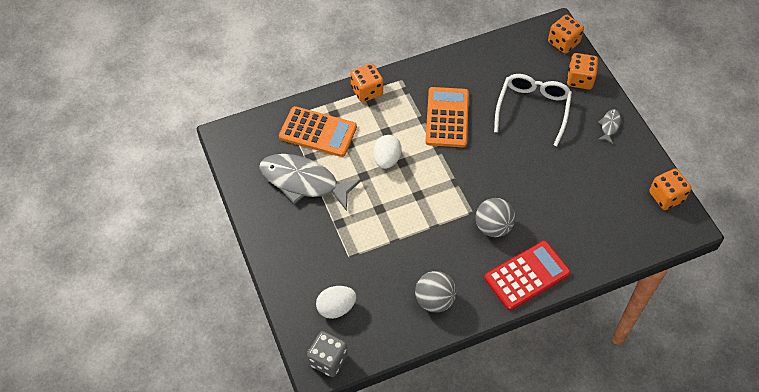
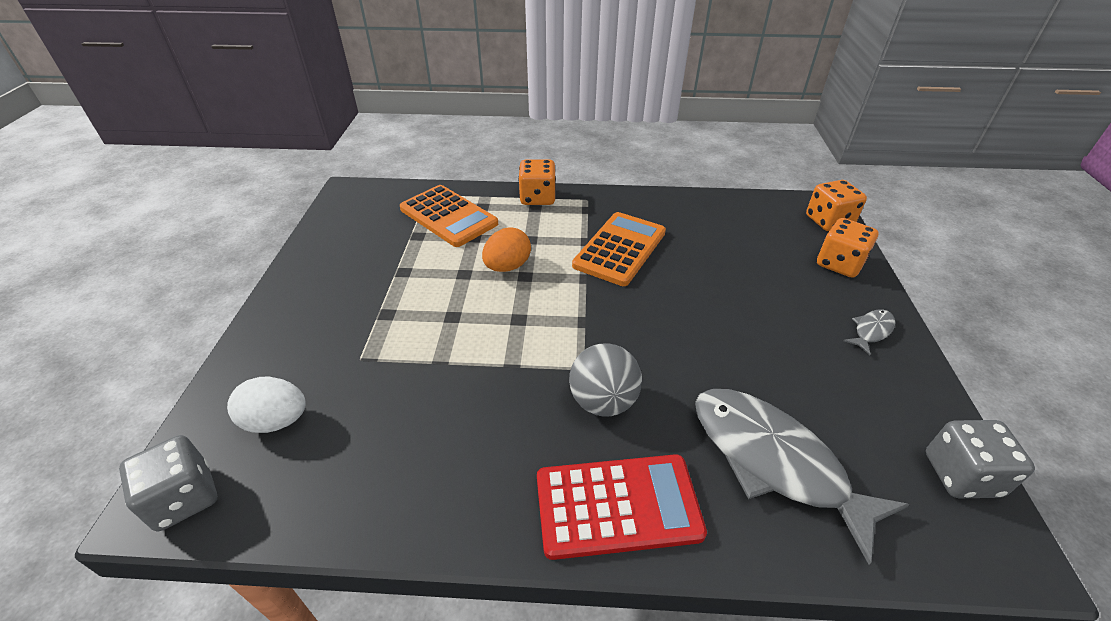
camera: 25 degrees right, 15 degrees down
(304, 182) = (386, 256): grey fish -> grey fish (774, 461)
(387, 159) = (507, 267): white egg -> orange egg
(434, 300) = (429, 476): grey ball -> none
(532, 109) = (749, 275): white glasses -> none
(666, 197) = (961, 475): orange dice -> grey dice

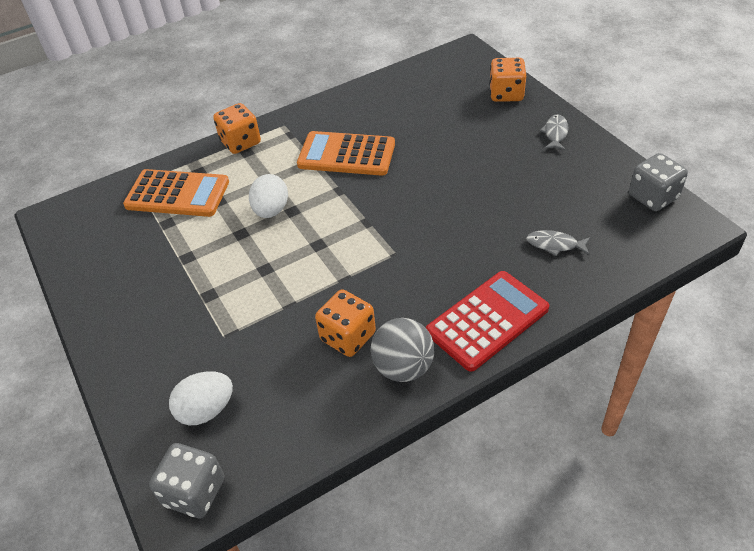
camera: 30 degrees left, 5 degrees up
(507, 267) = (271, 210): orange egg -> white egg
(603, 401) = (427, 267): grey ball -> grey ball (403, 367)
(620, 249) = (346, 154): orange calculator -> orange calculator turned 75 degrees counterclockwise
(774, 461) = (555, 244): grey fish -> grey fish, size x0.42
(828, 221) = (477, 63): orange dice -> orange dice (348, 337)

